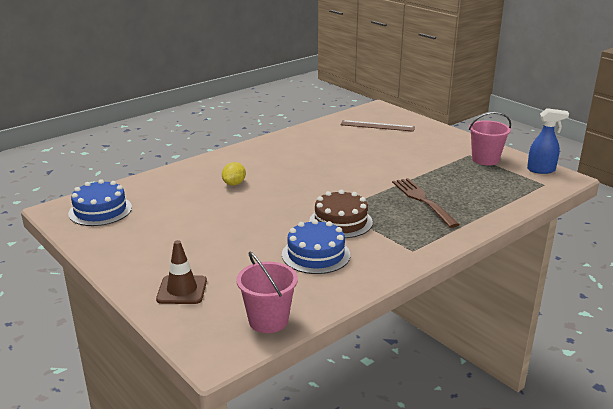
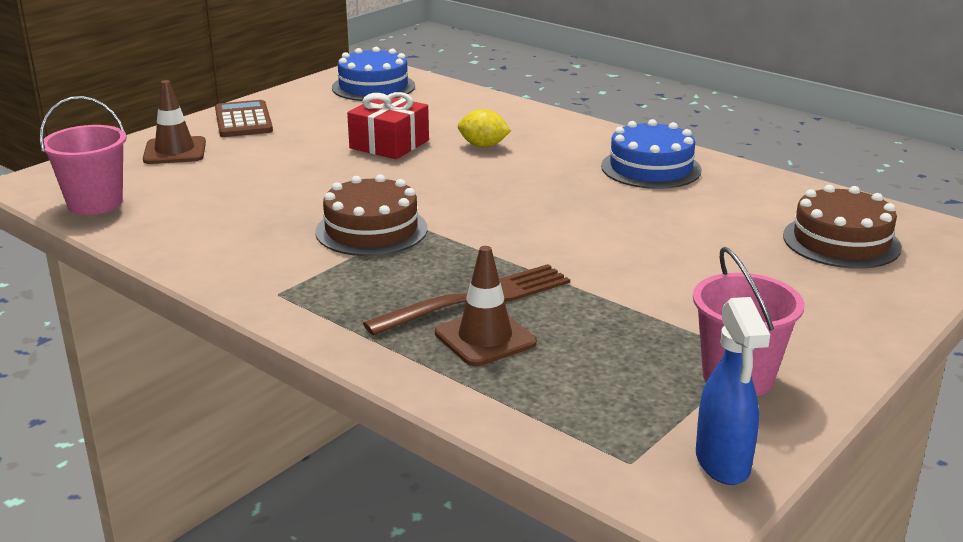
camera: 80 degrees right, 0 degrees up
(134, 262) = (243, 120): none -> brown calculator
(215, 210) = (389, 144): none -> red gift
(316, 254) = (262, 219): blue cake -> blue cake (651, 168)
(377, 126) = (841, 241): brown ruler -> brown cake
(458, 201) = (485, 338): none -> brown traffic cone

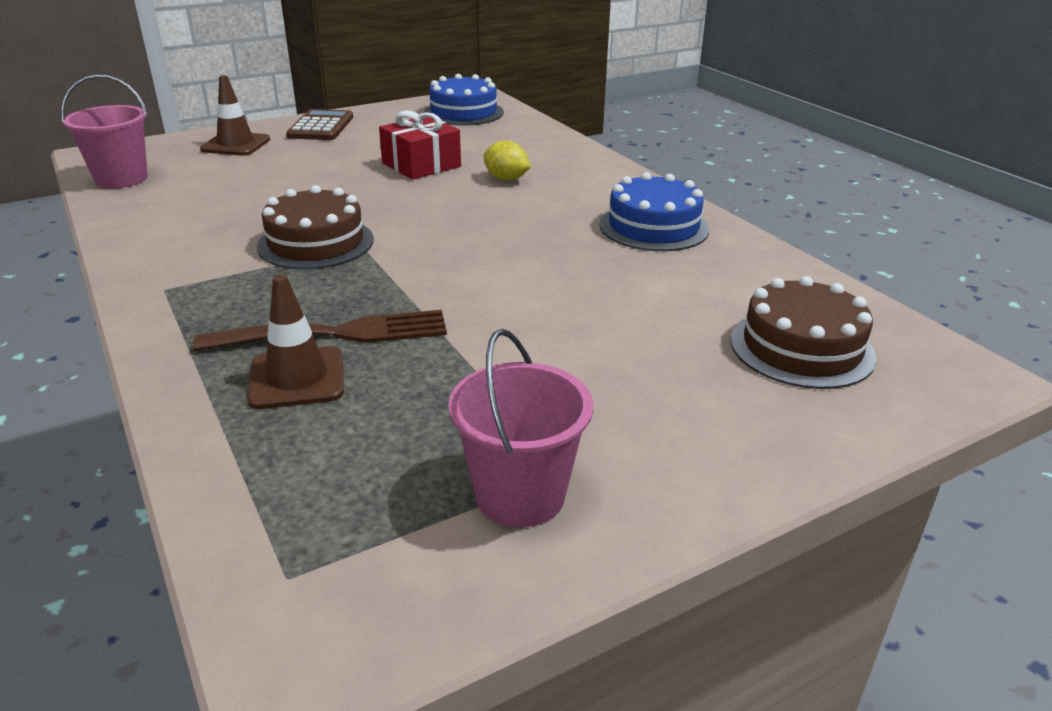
camera: 20 degrees right, 5 degrees up
(723, 463) = (390, 613): blue spray bottle -> none

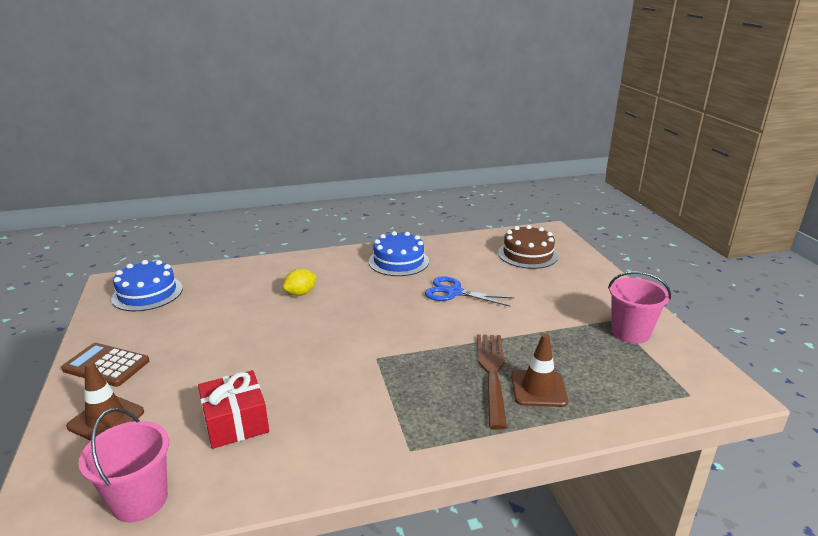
camera: 75 degrees left, 5 degrees down
(316, 243) = (363, 376): brown cake -> none
(421, 165) = (248, 322): red gift -> red gift (236, 422)
(577, 282) = (454, 292): none -> blue scissors

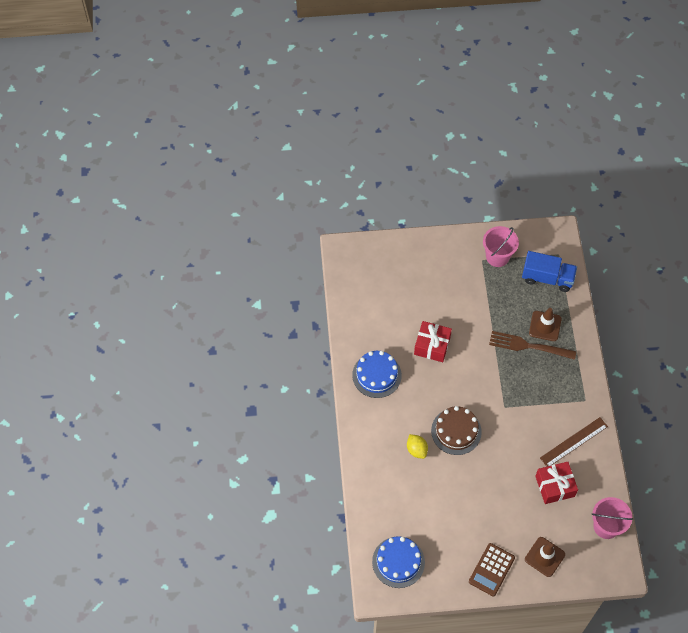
camera: 80 degrees left, 35 degrees up
(321, 440) = (574, 442): none -> brown ruler
(454, 292) = (432, 346): blue scissors -> red gift
(527, 254) = (382, 280): brown cake -> brown cake (456, 431)
(632, 385) = (547, 278): none -> blue truck

